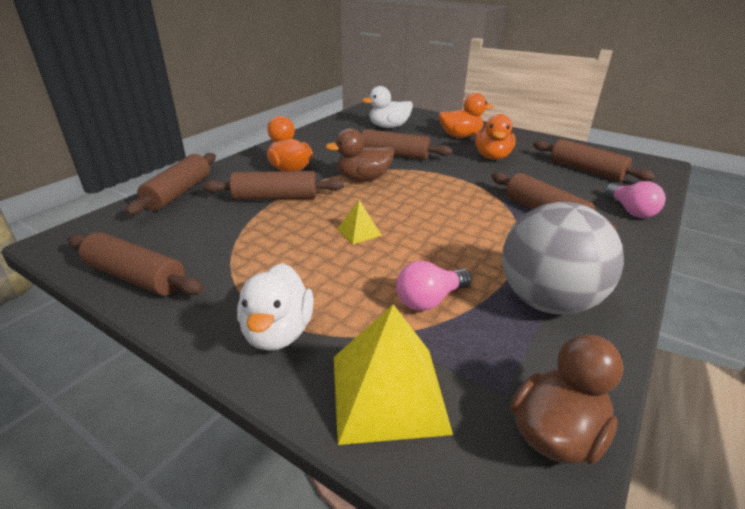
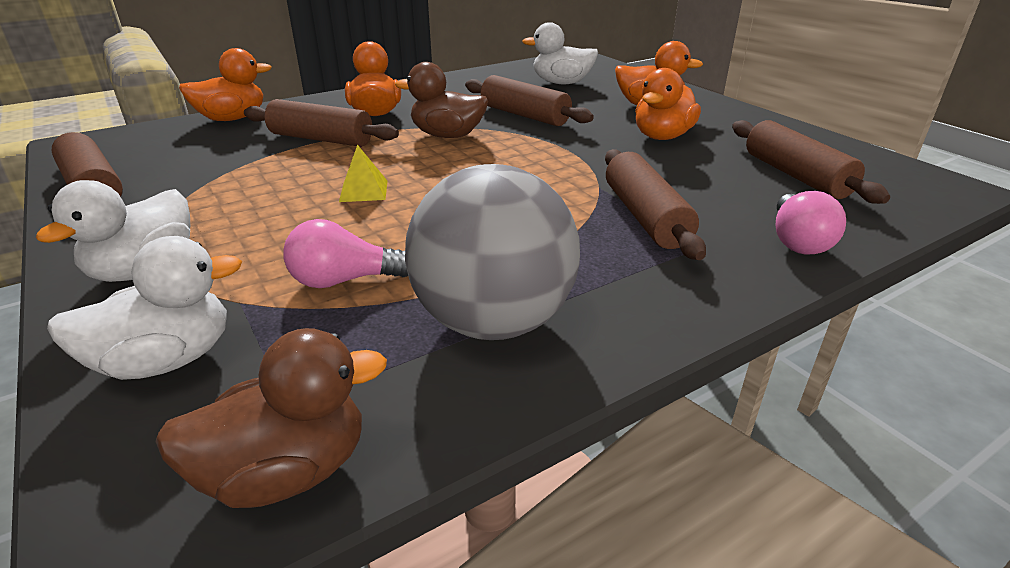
camera: 25 degrees right, 0 degrees up
(179, 193) = (232, 119): brown rolling pin -> orange duck
(388, 393) = (166, 360): yellow pyramid -> white duck

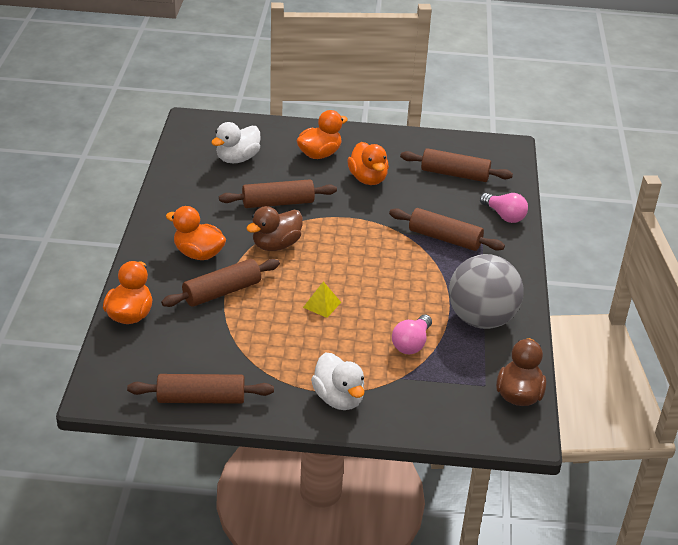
camera: 55 degrees left, 5 degrees up
(166, 360) = (428, 407): white duck -> none

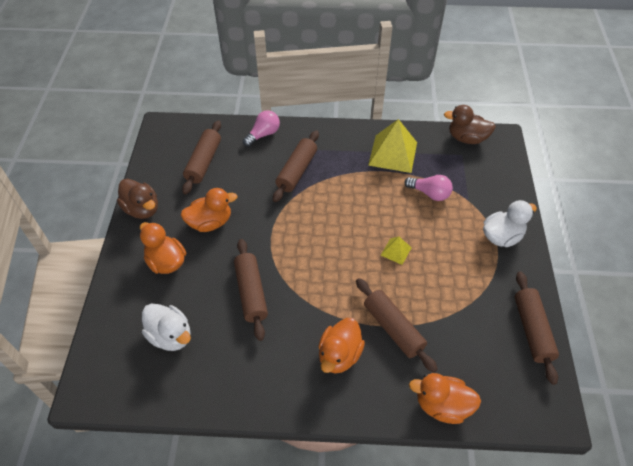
camera: 90 degrees left, 15 degrees up
(276, 245) = (318, 290): brown duck -> brown duck (142, 209)
(481, 319) = (393, 153): grey ball -> yellow pyramid

